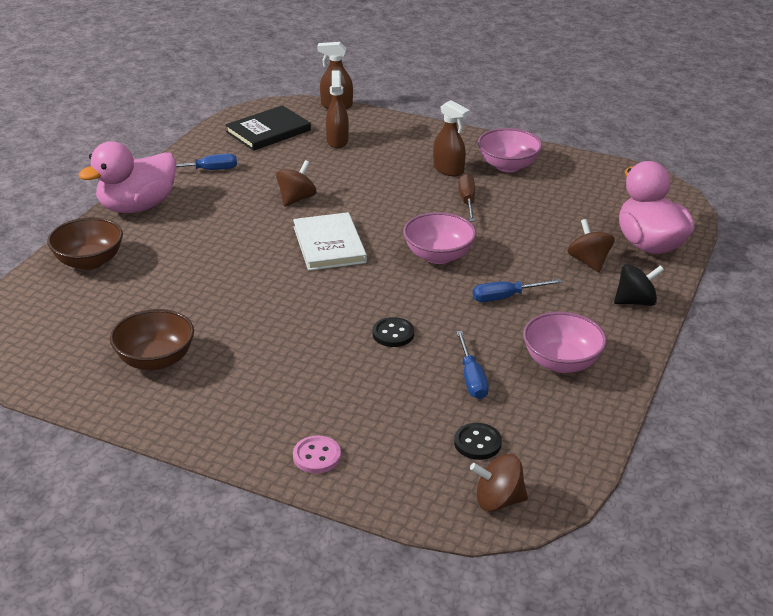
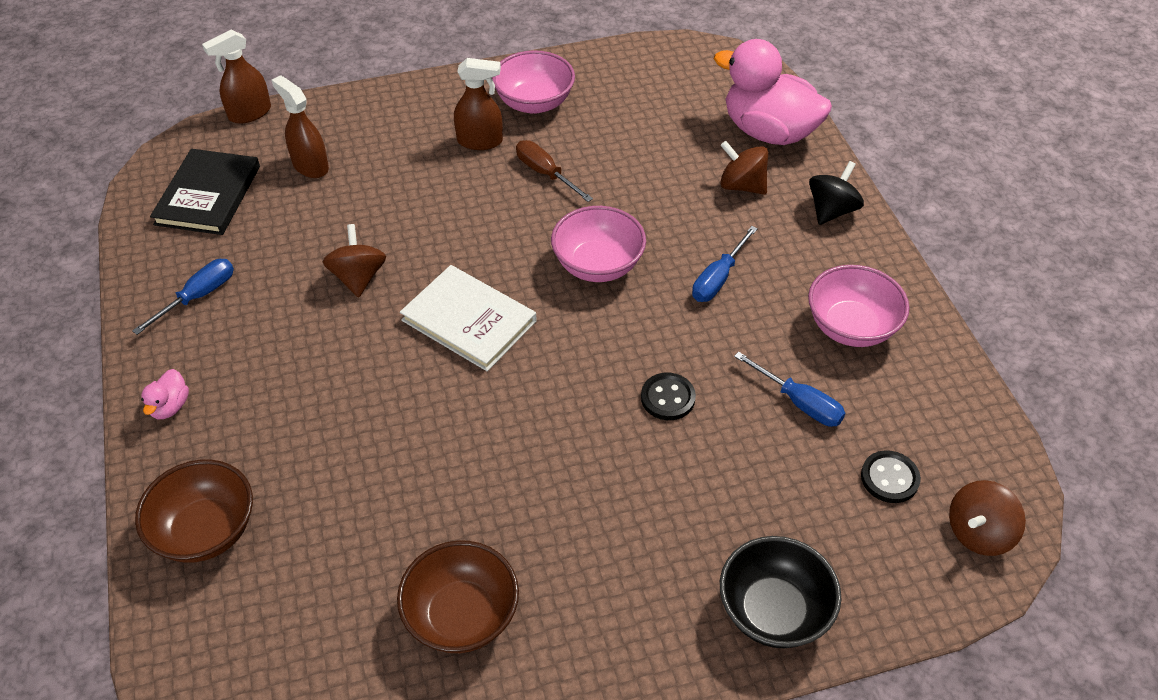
camera: 40 degrees left, 15 degrees up
(137, 207) = (170, 406): pink duck -> pink duck, size x0.40
(317, 456) = (773, 611): pink button -> black bowl

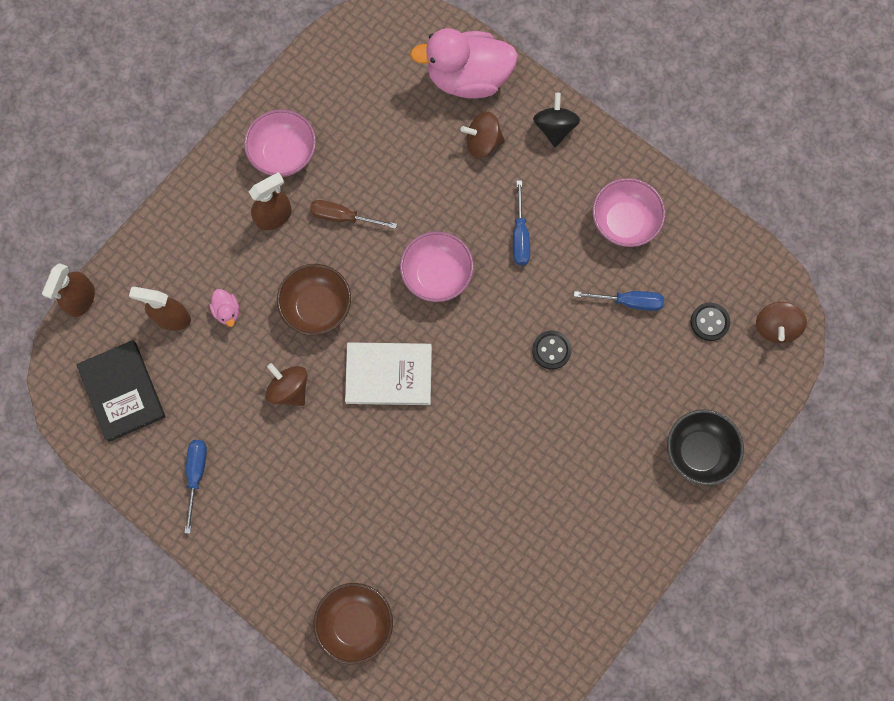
camera: 35 degrees left, 25 degrees up
(170, 406) = (256, 563): pink duck -> pink duck (227, 311)
(462, 615) = (540, 570): brown bowl -> brown bowl (317, 307)

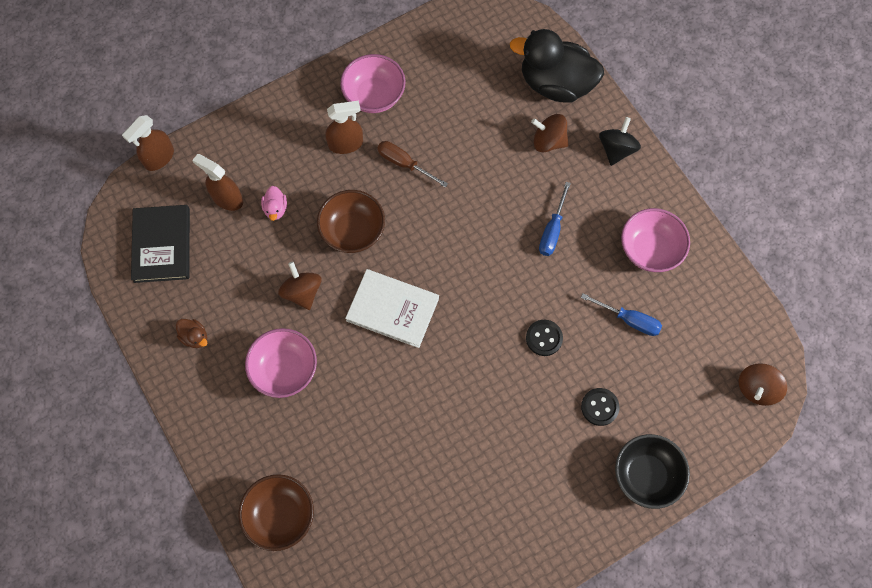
camera: 20 degrees right, 5 degrees down
(196, 475) = (195, 337): blue screwdriver -> brown duck
(437, 275) = (466, 239): pink bowl -> pink bowl (285, 369)
(468, 78) = (555, 84): pink duck -> black duck
(709, 322) = (697, 363): black button -> black button (599, 407)

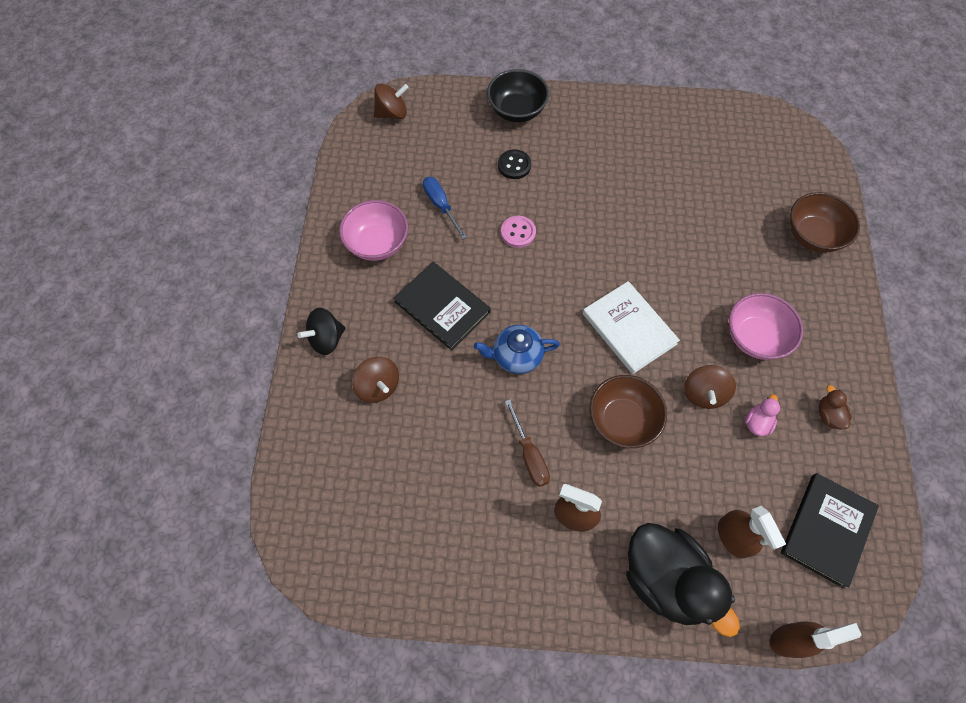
camera: 145 degrees left, 5 degrees down
(275, 209) = (687, 492): pink duck -> pink duck (757, 422)
(374, 95) = (509, 553): pink bowl -> none
(465, 228) = (516, 356): none -> blue teapot
(544, 338) = (518, 232): black button -> pink button
(552, 230) = (442, 307): blue screwdriver -> black book
(555, 84) = (322, 439): black duck -> black duck (666, 579)

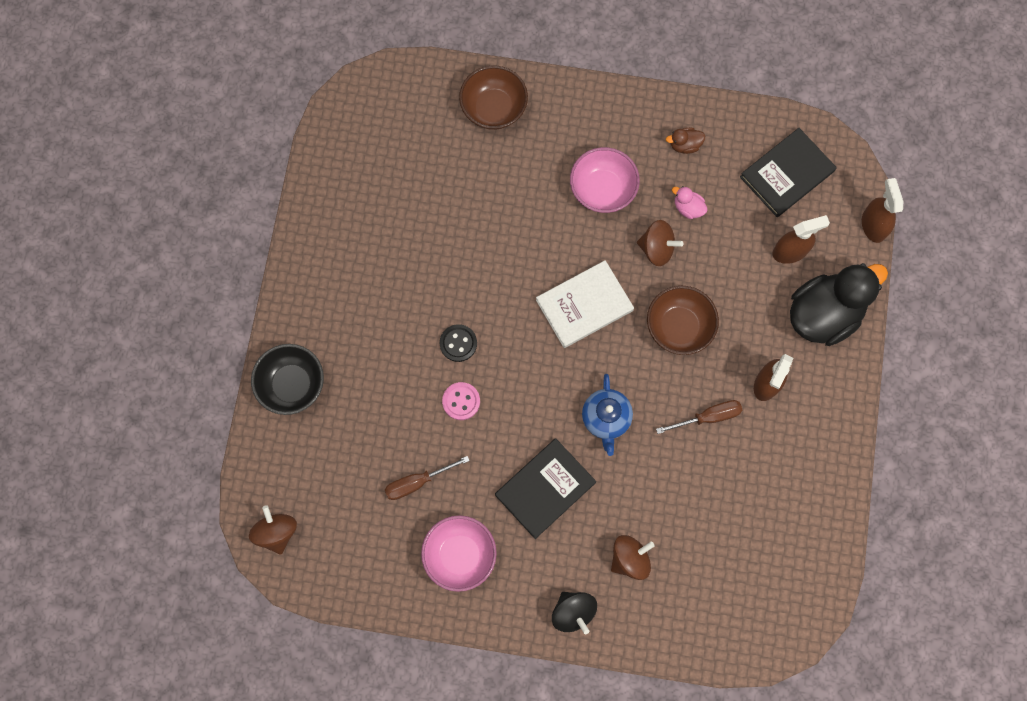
camera: 85 degrees left, 10 degrees up
(441, 206) = (417, 482): blue screwdriver -> brown screwdriver
(514, 165) = (371, 396): black button -> black button (458, 343)
(827, 530) = (787, 174): black book -> black book turned 75 degrees counterclockwise

